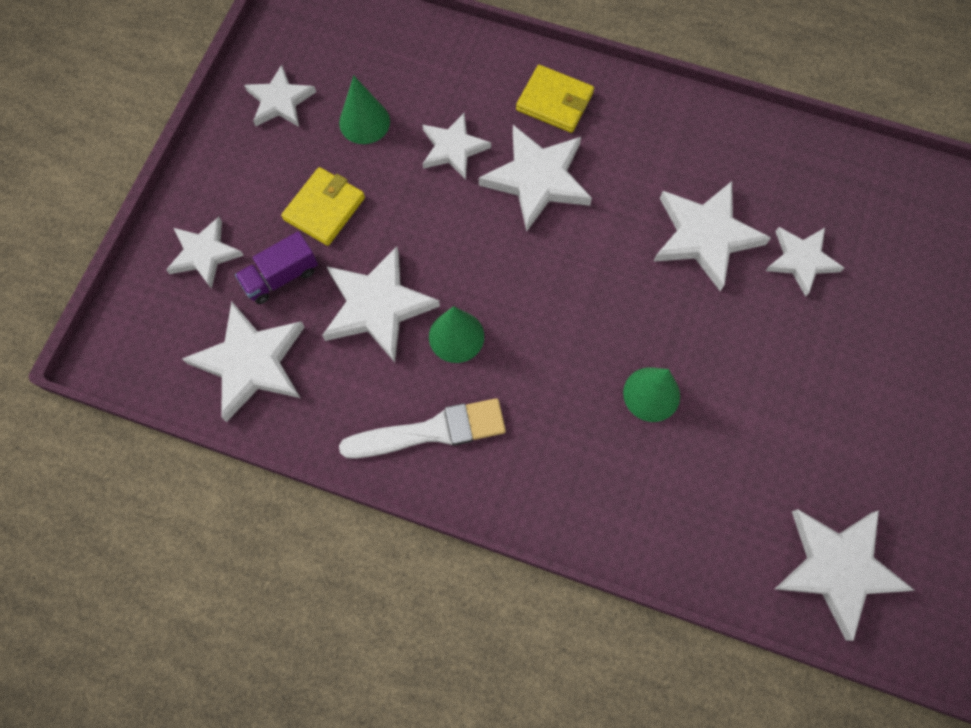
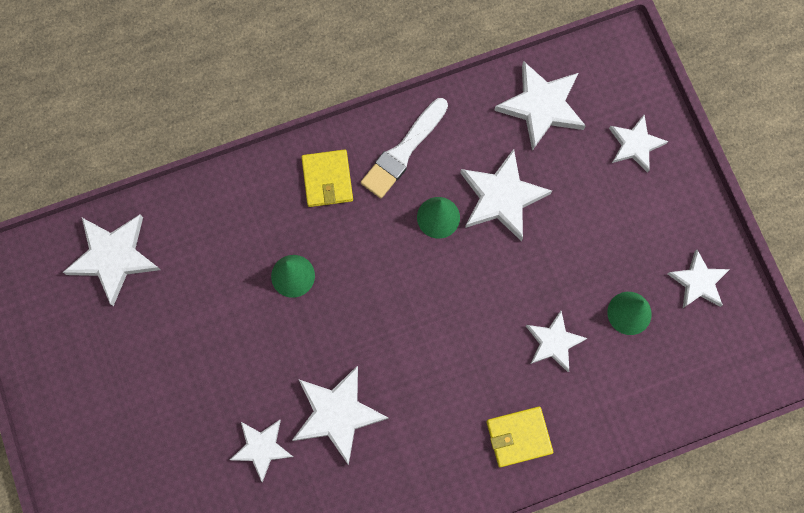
camera: 140 degrees right, 5 degrees up
(281, 277) = (576, 168): purple truck -> none
(324, 208) = (594, 232): yellow wallet -> yellow wallet (327, 179)
(537, 179) = (479, 365): white star -> none

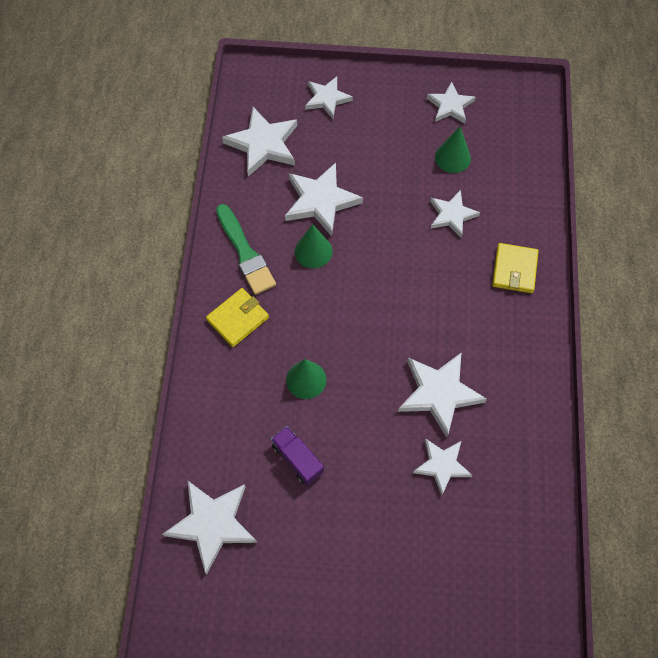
camera: 65 degrees left, 10 degrees down
(208, 305) = (297, 459): none -> purple truck
(327, 179) = (238, 318): yellow wallet -> yellow wallet turned 60 degrees counterclockwise
(403, 151) = (245, 253): white brush -> green brush

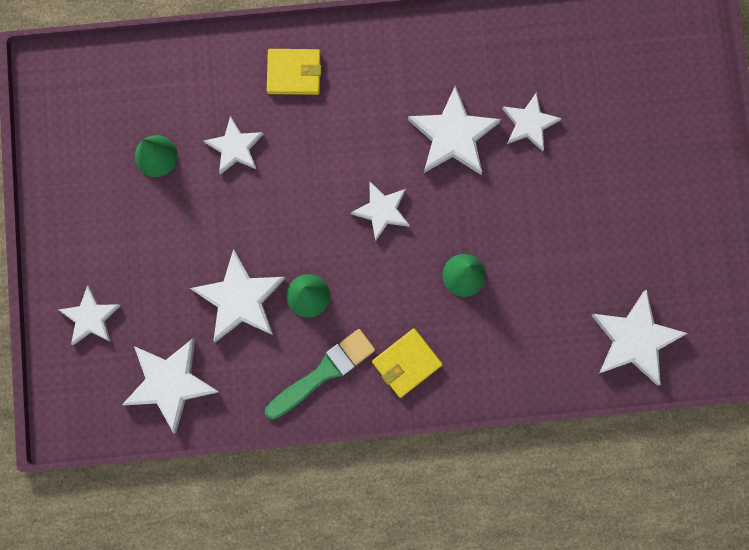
camera: 100 degrees left, 15 degrees up
(238, 318) = (406, 363): yellow wallet -> yellow wallet turned 75 degrees counterclockwise
(297, 459) = (551, 267): purple truck -> none
(450, 106) = (81, 167): white star -> white star (382, 211)

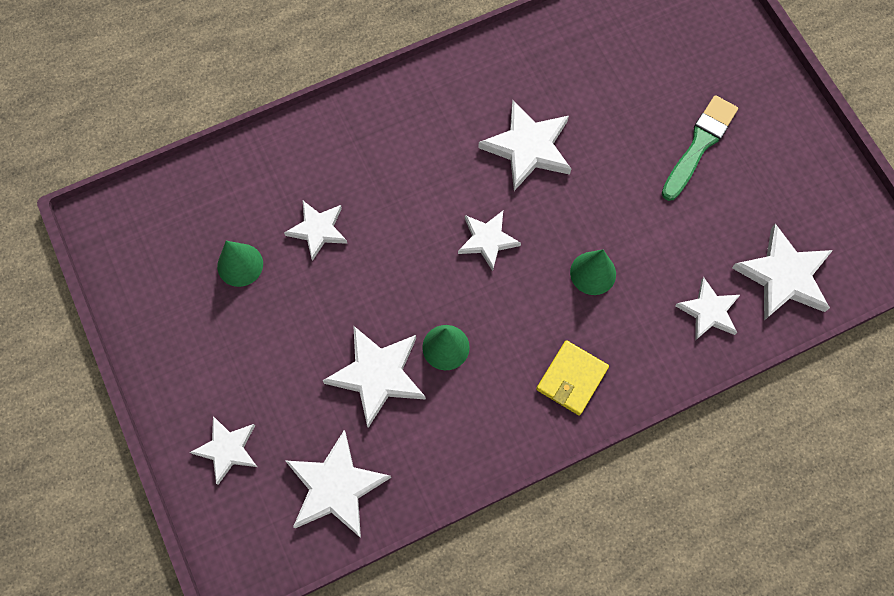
camera: 20 degrees left, 10 degrees down
(294, 73) = (350, 141): yellow wallet -> none
(323, 372) = (491, 418): green brush -> green brush (699, 145)
(529, 124) = (596, 113): white star -> white star (708, 311)

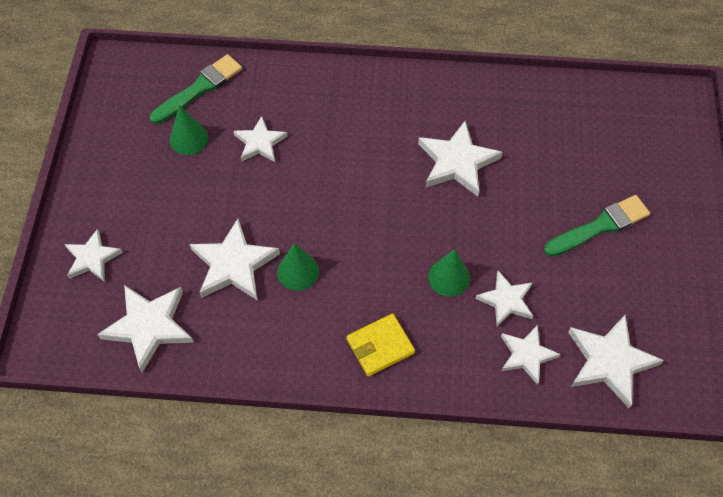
camera: 30 degrees right, 10 degrees down
(213, 202) = (199, 88): none -> green brush
(487, 240) = (381, 212): white star -> white star (506, 300)

